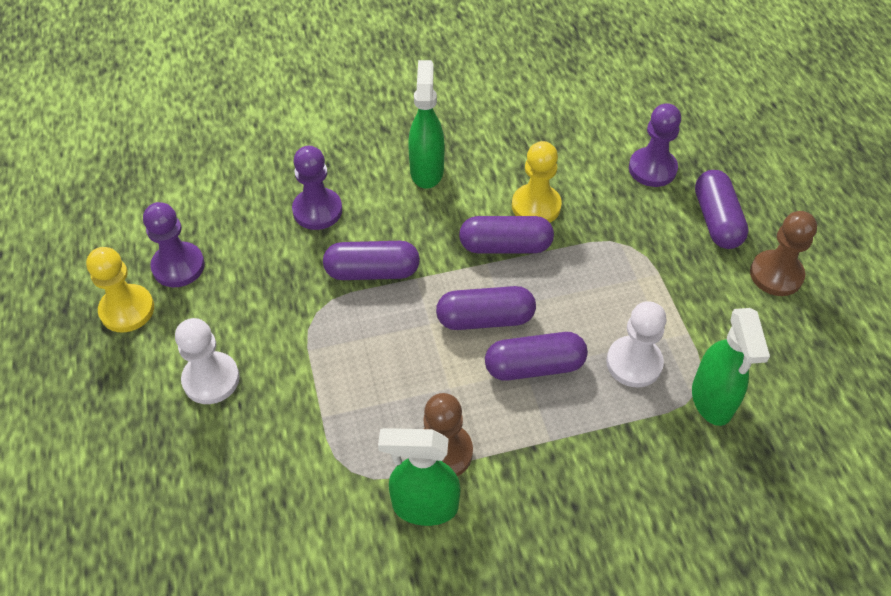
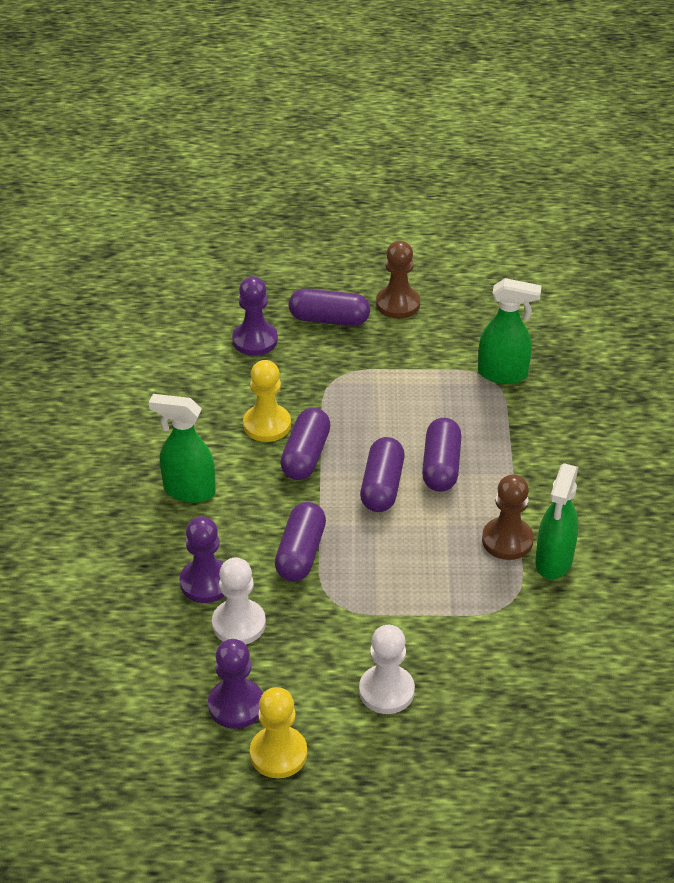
camera: 75 degrees left, 10 degrees down
(634, 363) = (456, 407): white pawn -> white pawn (239, 624)

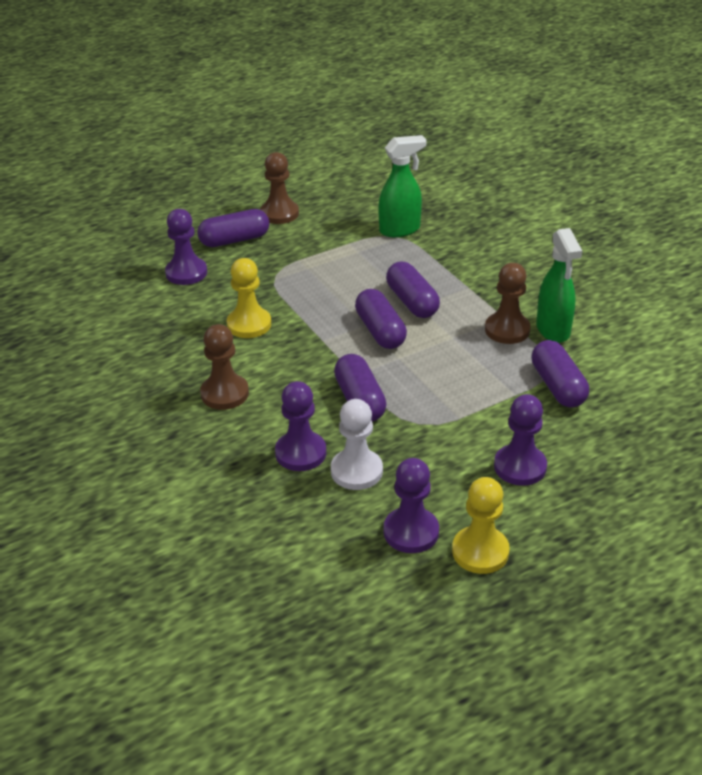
camera: 30 degrees left, 5 degrees down
(188, 491) = (224, 394): green spray bottle -> brown pawn
(305, 455) = (300, 333): purple capsule -> purple capsule (557, 386)
(386, 691) = (520, 467): white pawn -> purple pawn

